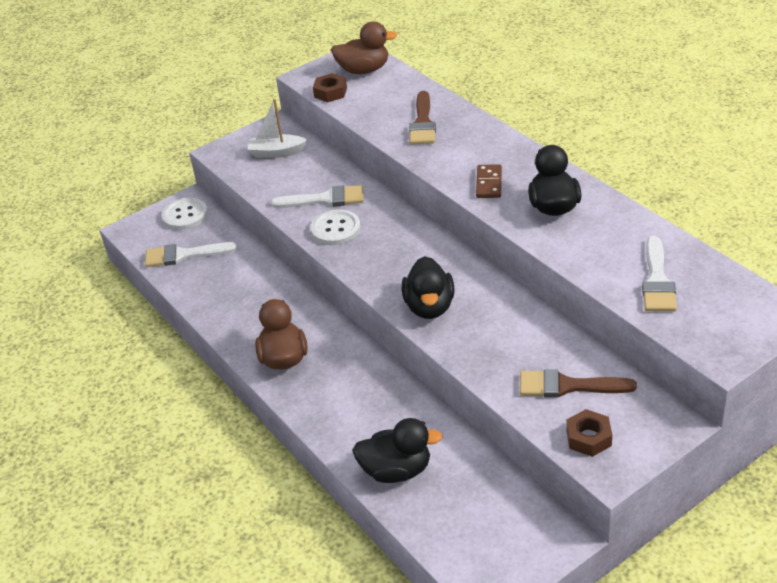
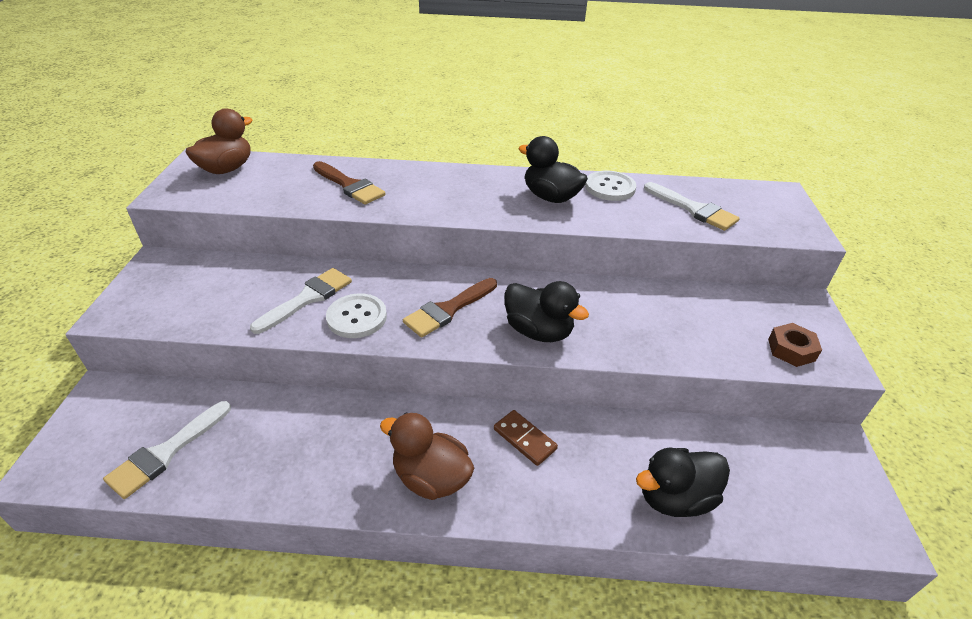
camera: 55 degrees left, 0 degrees up
(185, 215) = (113, 410): white button -> white button (610, 187)
(277, 152) = (192, 284): white boat -> none
(330, 92) = (216, 197): brown nut -> none
(396, 470) = (675, 498): black duck -> black duck turned 150 degrees counterclockwise
(489, 183) = (478, 203): brown domino -> brown domino (524, 439)
(568, 386) = (719, 323): brown brush -> brown brush (448, 309)

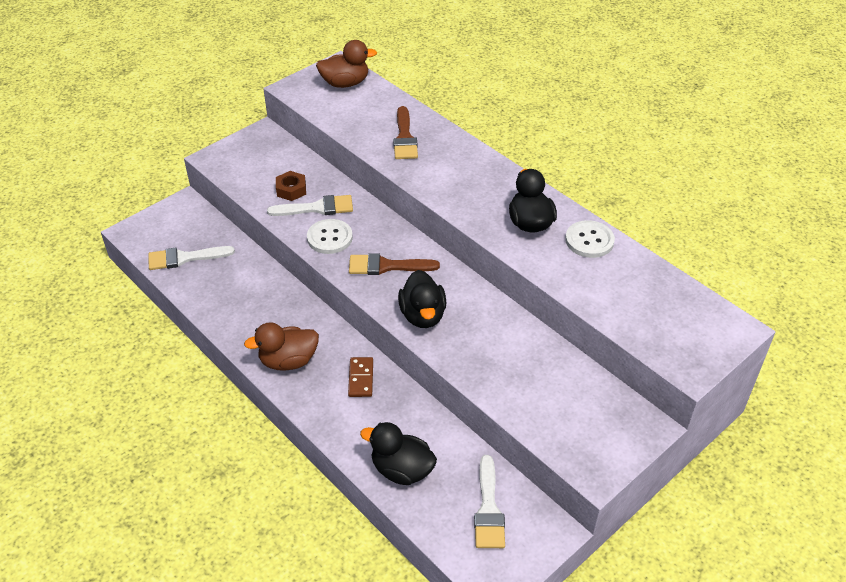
camera: 45 degrees right, 5 degrees up
(431, 478) = (288, 361): brown duck -> brown duck turned 90 degrees counterclockwise
(693, 209) = (627, 296): white brush -> white brush (488, 509)
(791, 350) = (575, 441): brown nut -> brown nut (291, 190)

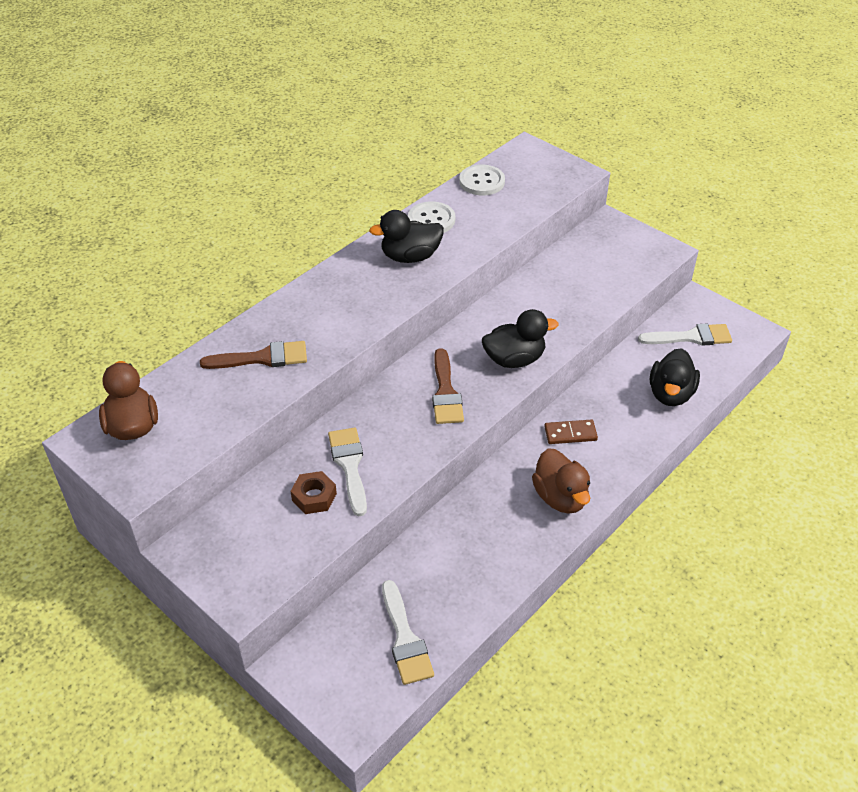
camera: 95 degrees left, 0 degrees up
(329, 238) = (403, 447): white button -> white button (482, 182)

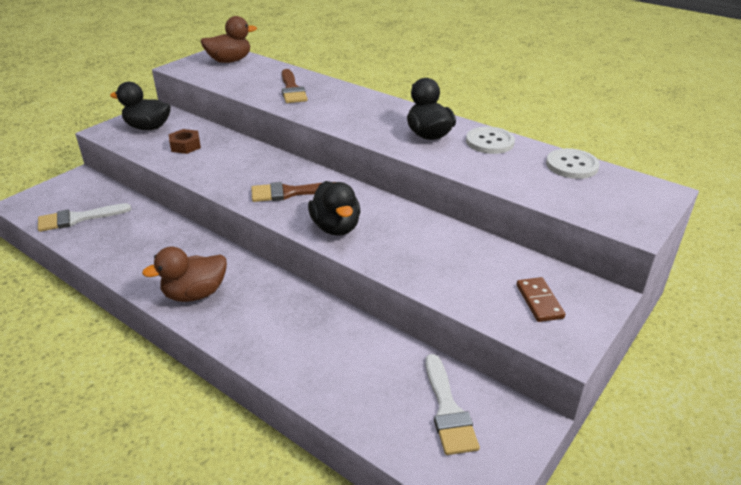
camera: 85 degrees right, 10 degrees down
(349, 466) = (212, 156): white brush -> none
(570, 434) = (277, 300): brown domino -> brown domino (539, 301)
(670, 394) = (339, 383): black duck -> black duck (148, 127)

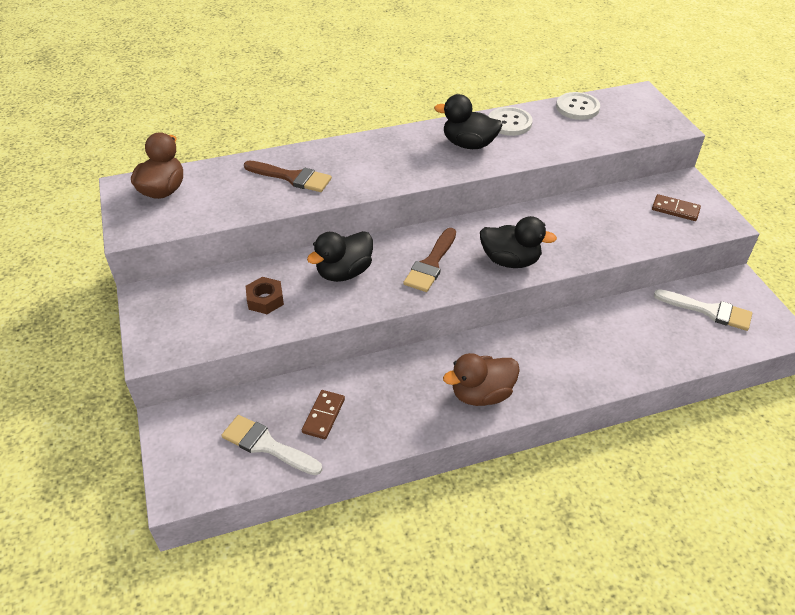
camera: 55 degrees left, 10 degrees up
(78, 218) = (267, 445): white brush -> white brush turned 105 degrees clockwise
(120, 229) = (323, 416): none -> brown domino
(148, 127) = (186, 314): black duck -> black duck (344, 272)
(195, 294) = (481, 394): brown duck -> brown duck turned 60 degrees clockwise

